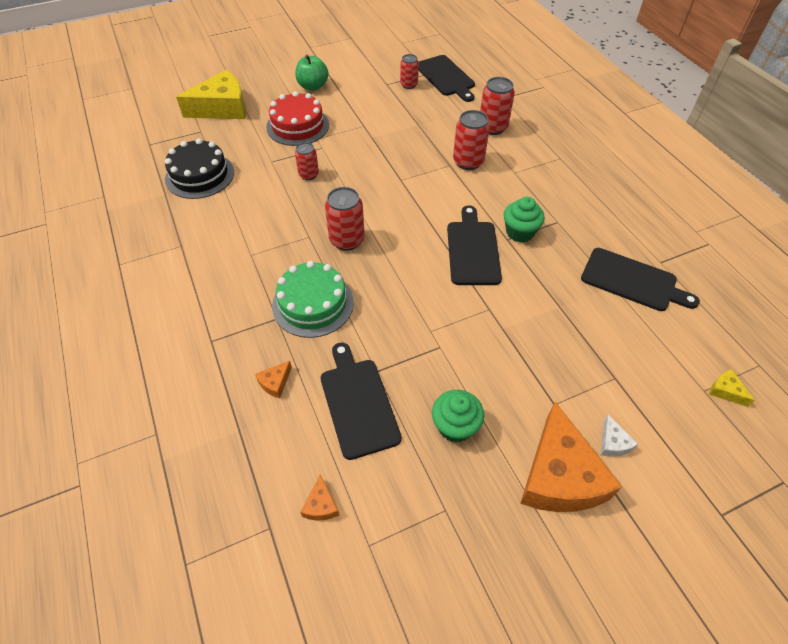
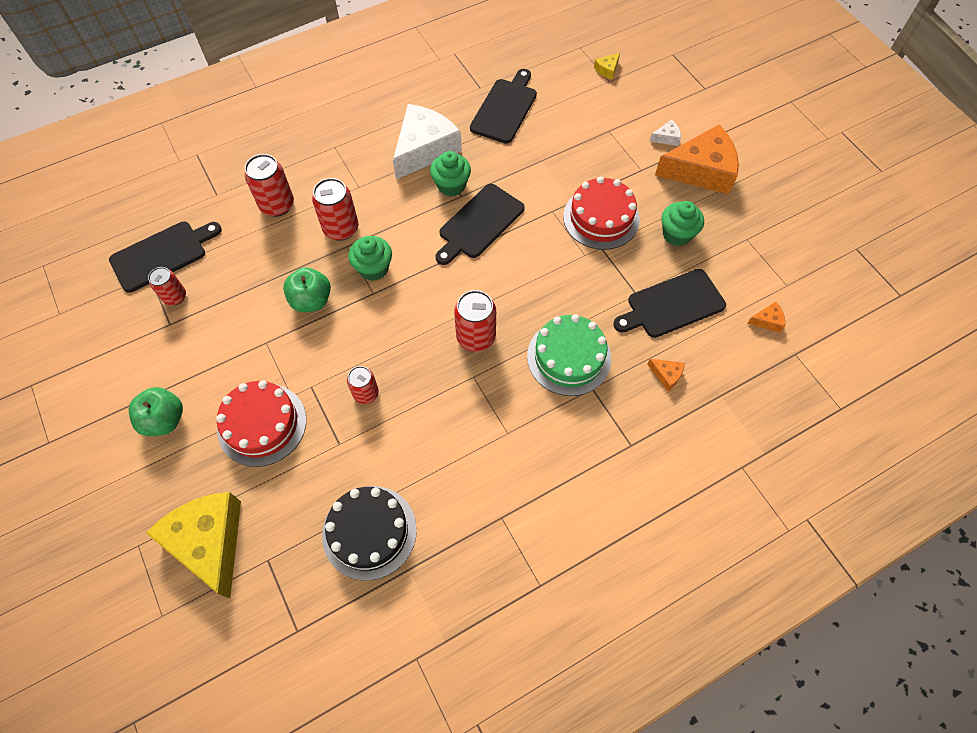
camera: 95 degrees left, 10 degrees up
(397, 147) = (311, 300): none -> green apple
(425, 180) = (373, 268): none -> green cupcake
(473, 250) = (479, 223): black cutting board -> black cutting board turned 45 degrees counterclockwise
(479, 352) = (601, 218): none -> red cake
(565, 215) = (424, 149): none -> white cheese

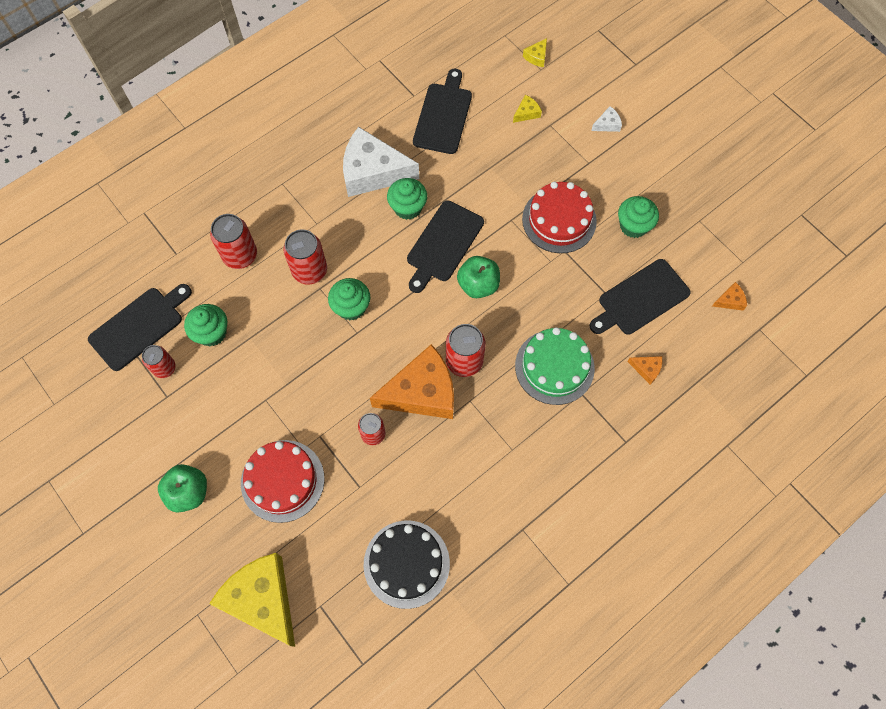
camera: 10 degrees left, 5 degrees up
(230, 271) = (212, 333): none -> green cupcake
(311, 300) = (299, 350): green apple -> green apple (478, 285)
(424, 149) = (372, 172): white cheese -> white cheese turned 105 degrees counterclockwise
(587, 117) = (526, 113): none -> yellow cheese
(701, 170) = (646, 154): orange cheese -> orange cheese (422, 392)

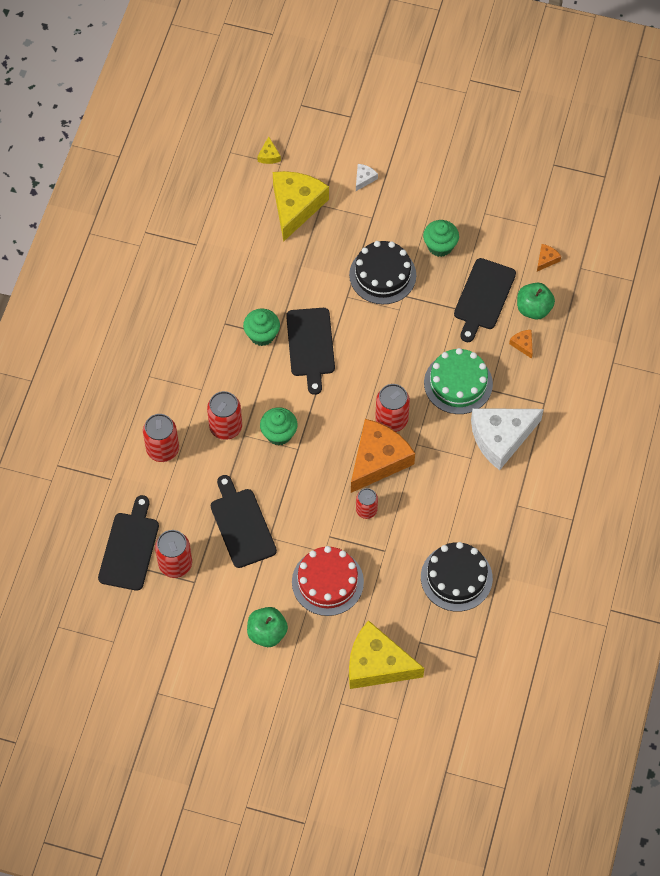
camera: 35 degrees left, 5 degrees down
(164, 368) = (175, 564): red can -> red can, size x1.56
(212, 333) = (189, 517): green cupcake -> none
(372, 172) = (213, 324): white cheese -> white cheese (501, 438)
(443, 115) = (232, 247): black cutting board -> black cutting board (242, 525)
(478, 285) = (360, 359): green apple -> green apple (533, 309)
(526, 113) = (296, 206): yellow cheese -> yellow cheese, size x2.50
(559, 220) = (382, 275): red cake -> black cake
(646, 369) = (523, 344): orange cheese -> orange cheese turned 105 degrees counterclockwise

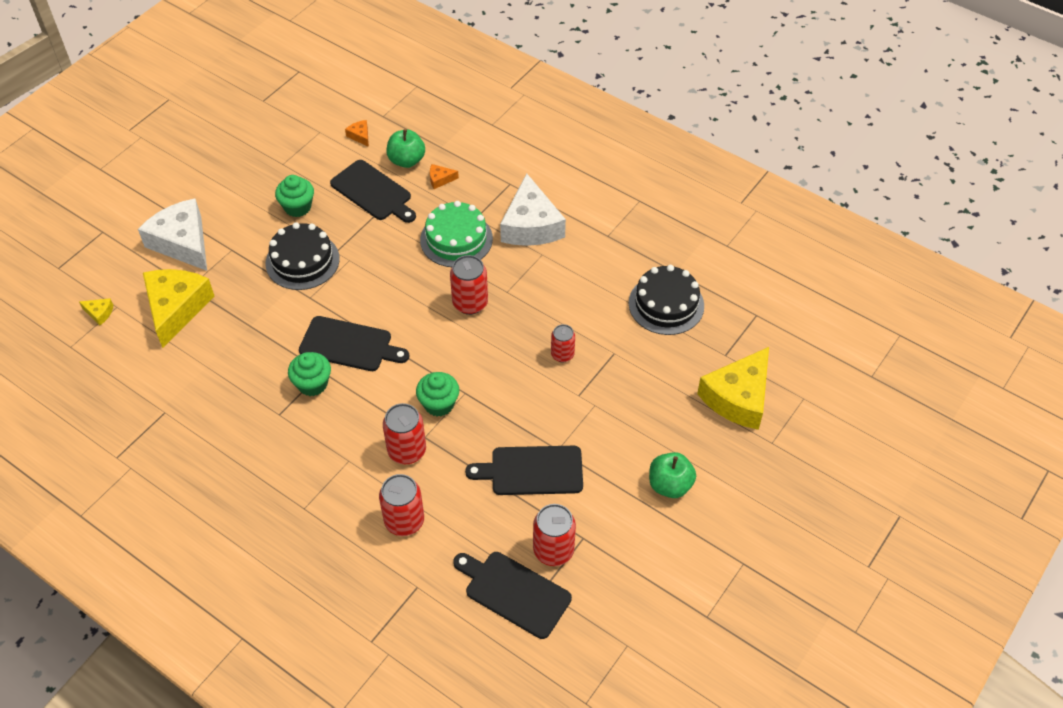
camera: 70 degrees left, 10 degrees down
(296, 206) = (176, 308): yellow cheese -> yellow cheese turned 60 degrees clockwise
(327, 582) = (630, 412): red cake -> none
(364, 178) = (182, 242): white cheese -> white cheese, size x2.50
(378, 460) = (510, 327): orange cheese -> none

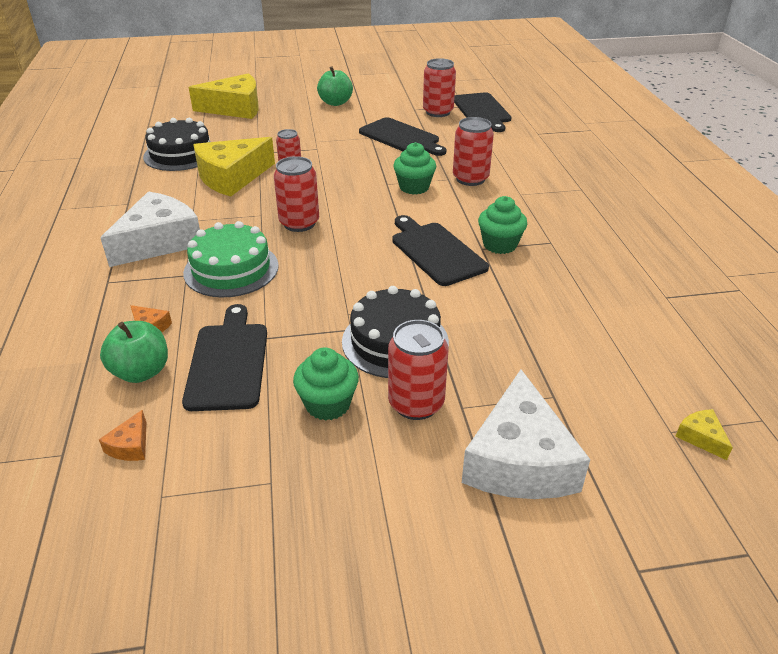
camera: 135 degrees left, 15 degrees down
(176, 308) = (588, 381): yellow cheese -> yellow cheese (232, 177)
(404, 521) = (514, 155): red can -> red can (416, 403)

